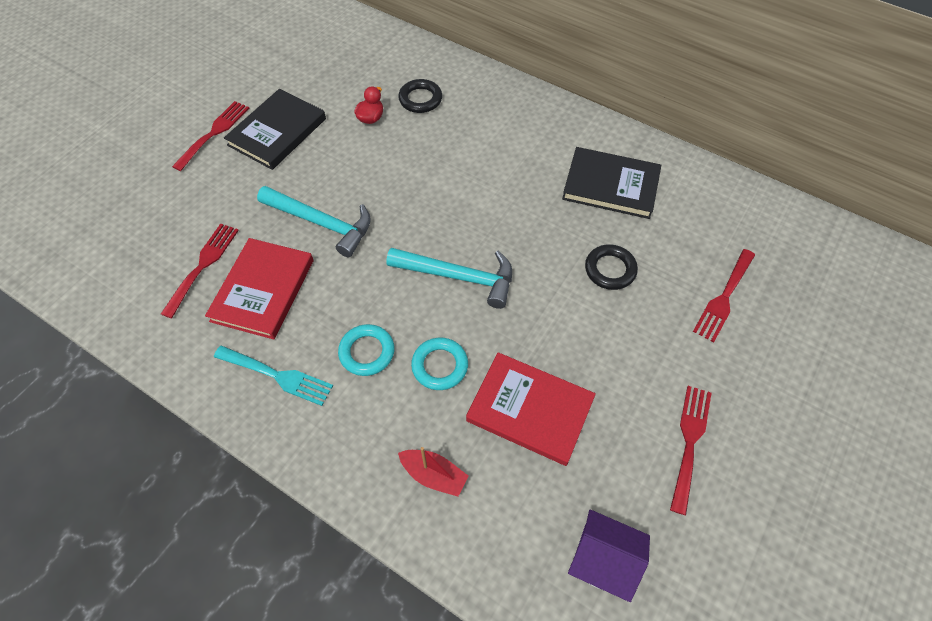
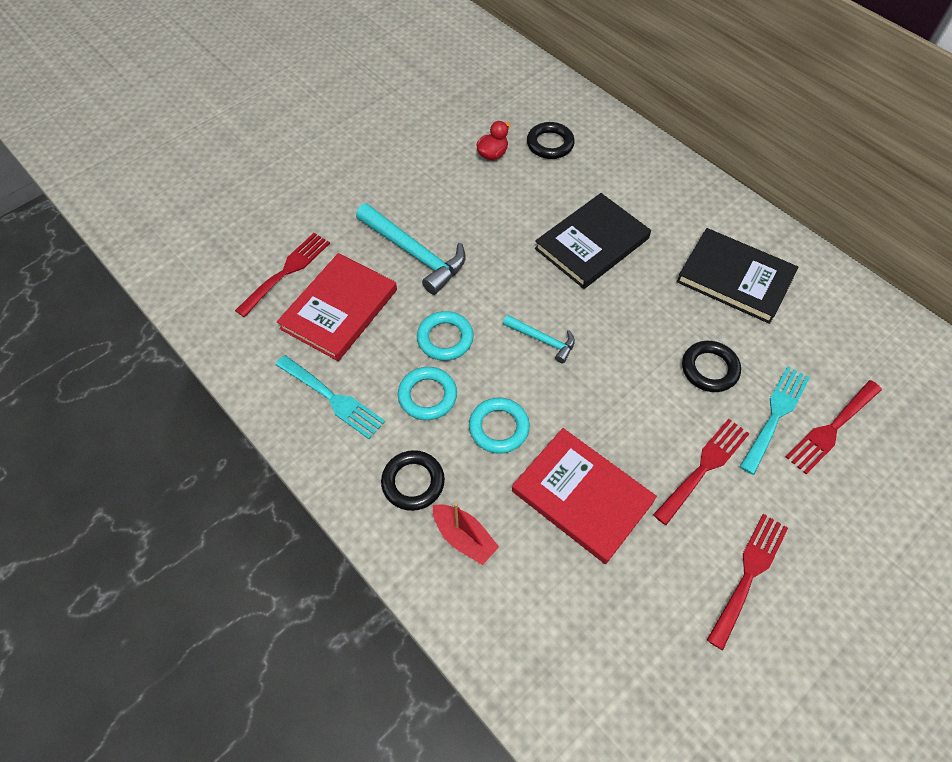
camera: 15 degrees right, 0 degrees up
(214, 133) = (330, 139): red fork -> red fork (704, 467)
(277, 132) = (393, 150): black book -> black book (592, 243)
(370, 295) = (445, 338): none -> turquoise ring
(373, 436) = (413, 482): none -> black ring
(459, 277) = (542, 340): turquoise hammer -> turquoise hammer, size x0.55
(602, 560) = (618, 671): purple house -> none
(675, 297) = (775, 415): none -> turquoise fork

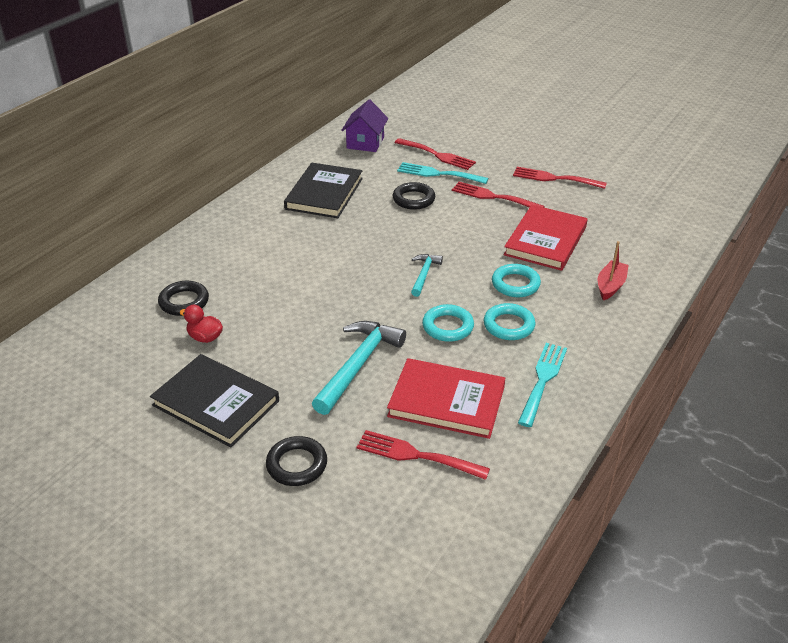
camera: 105 degrees left, 20 degrees down
(413, 482) = (587, 318): black ring -> black ring (297, 464)
(592, 243) = (310, 262): black book -> black book (216, 403)
(872, 347) = (365, 143): none -> purple house

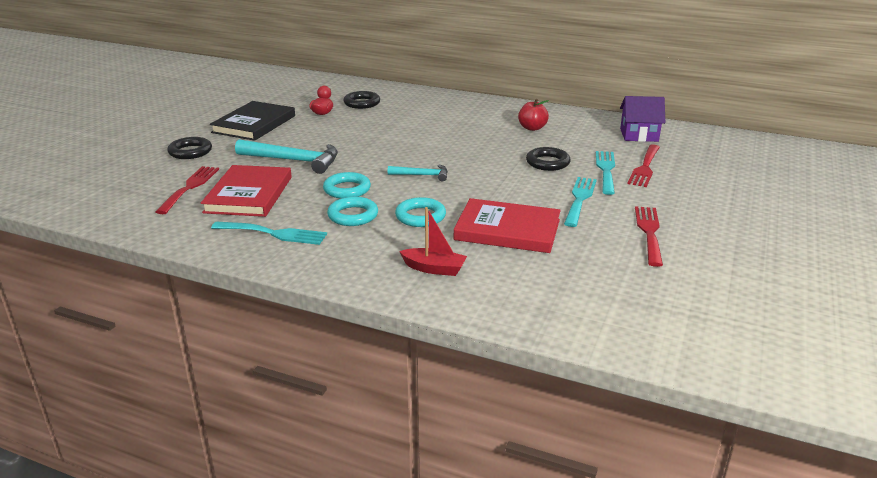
camera: 80 degrees right, 10 degrees down
(324, 193) = (532, 128): black book -> red apple
(493, 197) = (580, 199): red fork -> turquoise fork

